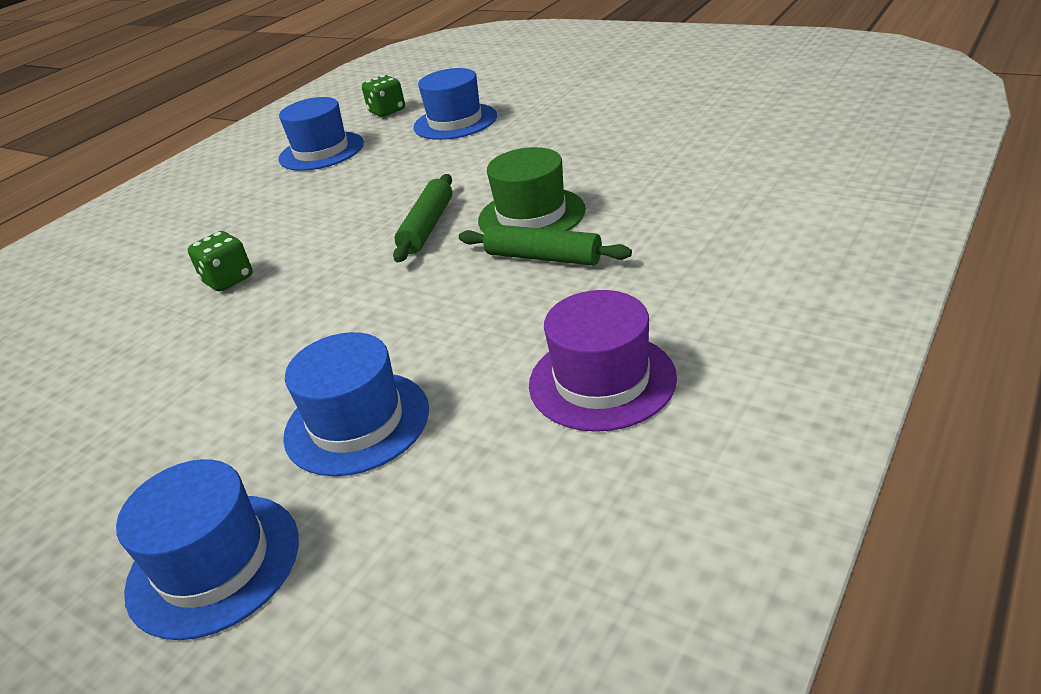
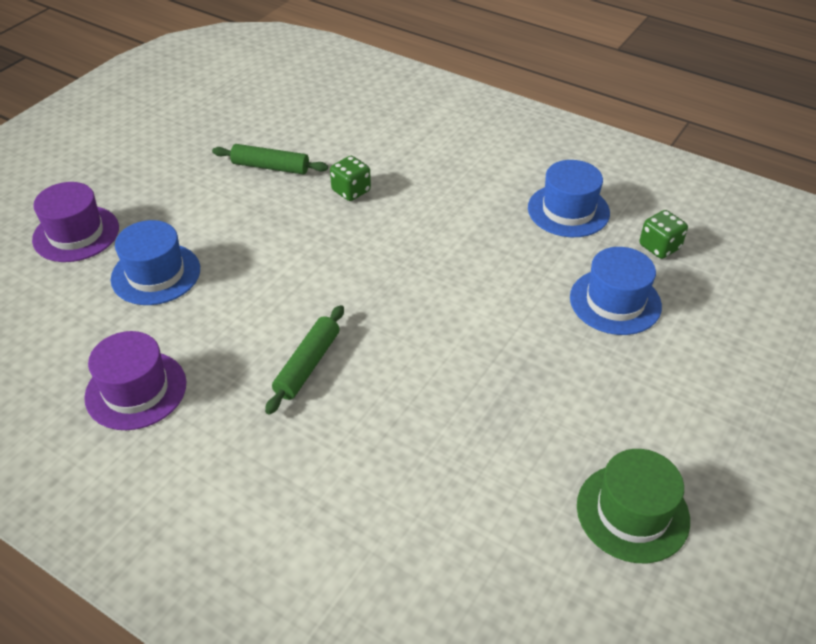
camera: 85 degrees right, 10 degrees up
(214, 563) = (76, 233): blue hat -> purple hat
(427, 227) = (388, 292): green rolling pin -> green rolling pin (270, 167)
(531, 215) = (383, 359): green hat -> green hat (632, 512)

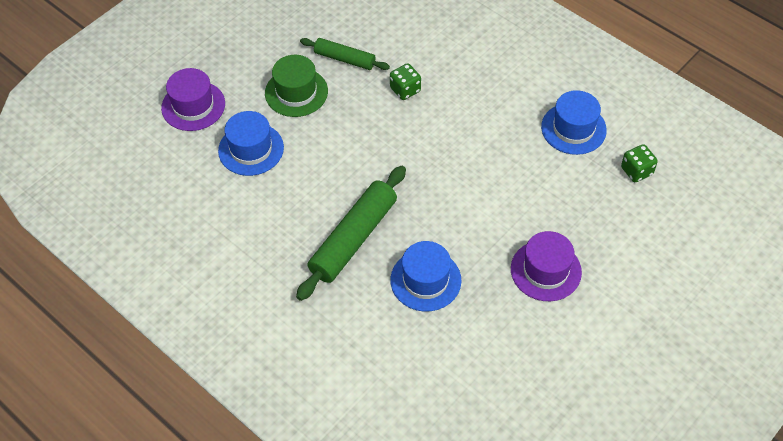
camera: 10 degrees right, 10 degrees up
(136, 390) = (233, 243): purple hat -> purple hat (546, 270)
(307, 365) = (353, 238): green rolling pin -> green rolling pin, size x1.69
(615, 302) = (588, 215): blue hat -> blue hat (425, 280)
(632, 512) = (556, 376): green hat -> green hat (296, 92)

